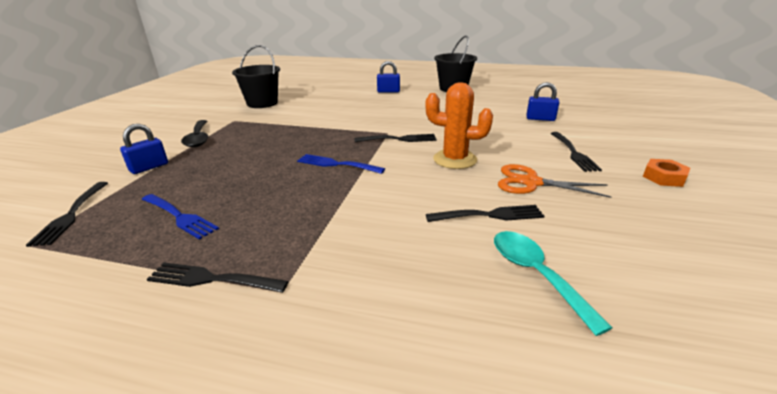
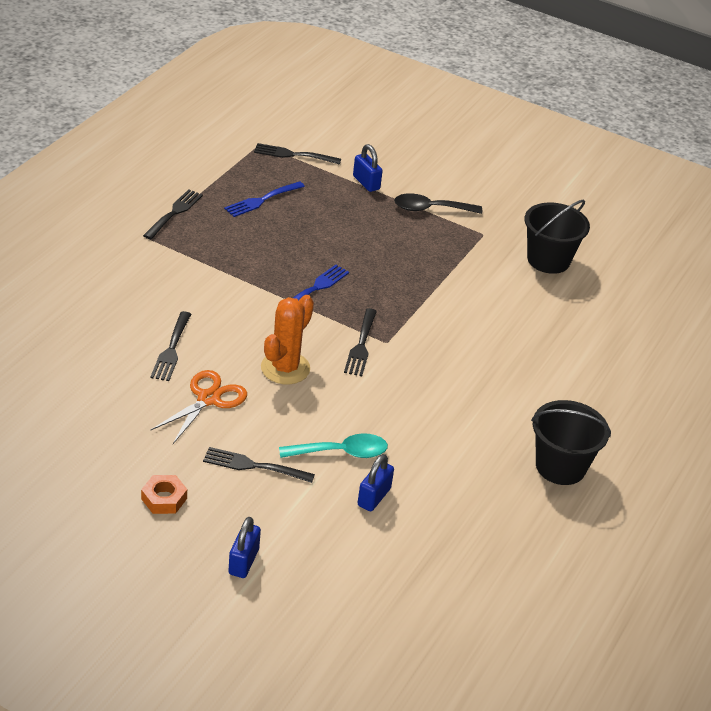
camera: 100 degrees right, 10 degrees up
(388, 91) = (568, 388): blue padlock -> blue padlock (243, 562)
(536, 274) = (92, 341): turquoise spoon -> turquoise spoon (341, 453)

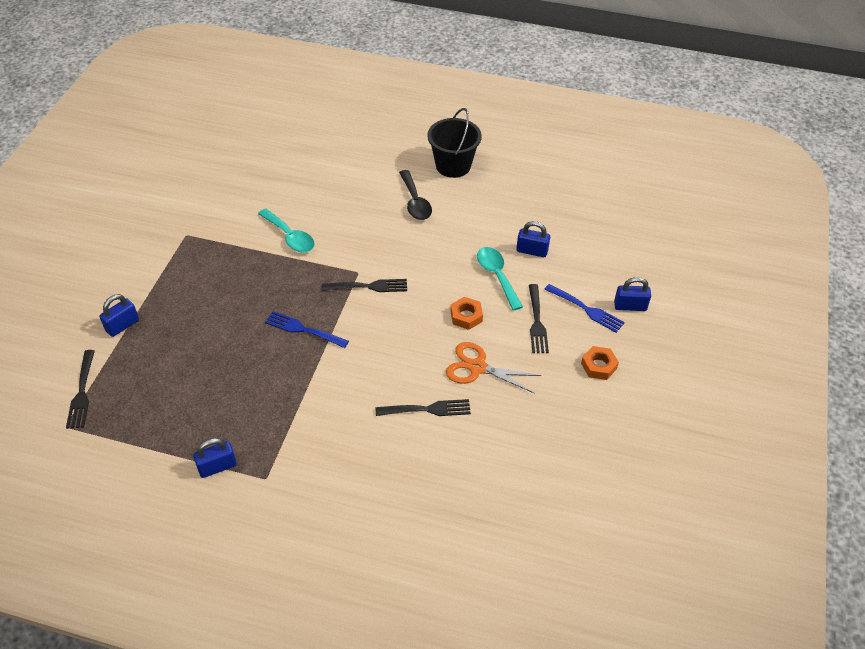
camera: 100 degrees left, 10 degrees up
(174, 213) = (217, 466): black fork -> blue padlock
(262, 200) = (173, 399): blue fork -> blue fork (585, 309)
(285, 368) = (418, 327): orange cactus -> none
(286, 409) = (466, 316): none -> orange nut
(430, 209) = (156, 273): black spoon -> black spoon (415, 202)
(459, 303) = (290, 237): none -> turquoise spoon
(548, 260) = (212, 193): black bucket -> none

